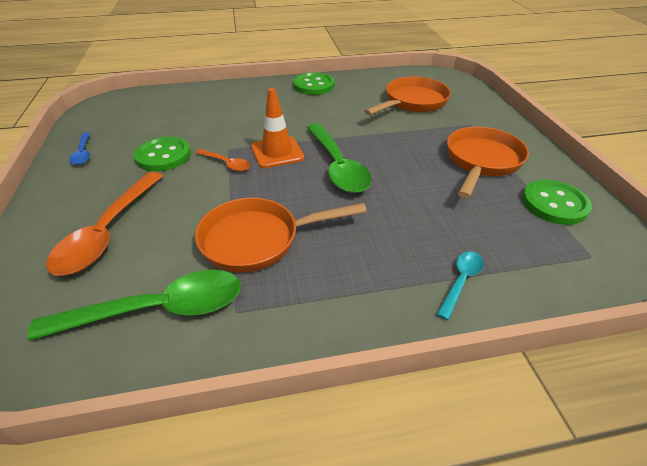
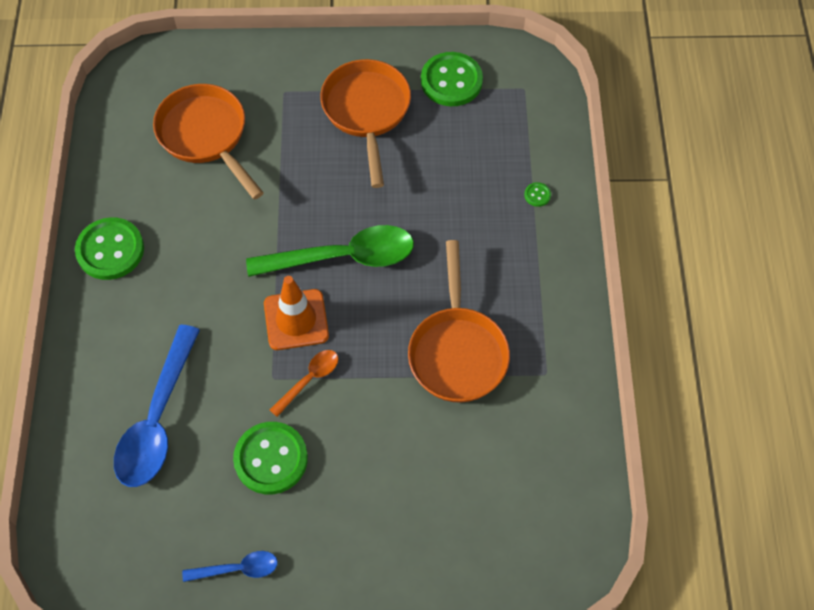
camera: 80 degrees left, 20 degrees up
(108, 231) = (418, 501): orange spoon -> none
(157, 310) = (535, 438): green spoon -> none
(198, 113) = (158, 419): none -> blue spoon
(461, 281) = (537, 195): turquoise spoon -> green button
(481, 161) = (366, 112): orange pan -> orange pan turned 45 degrees clockwise

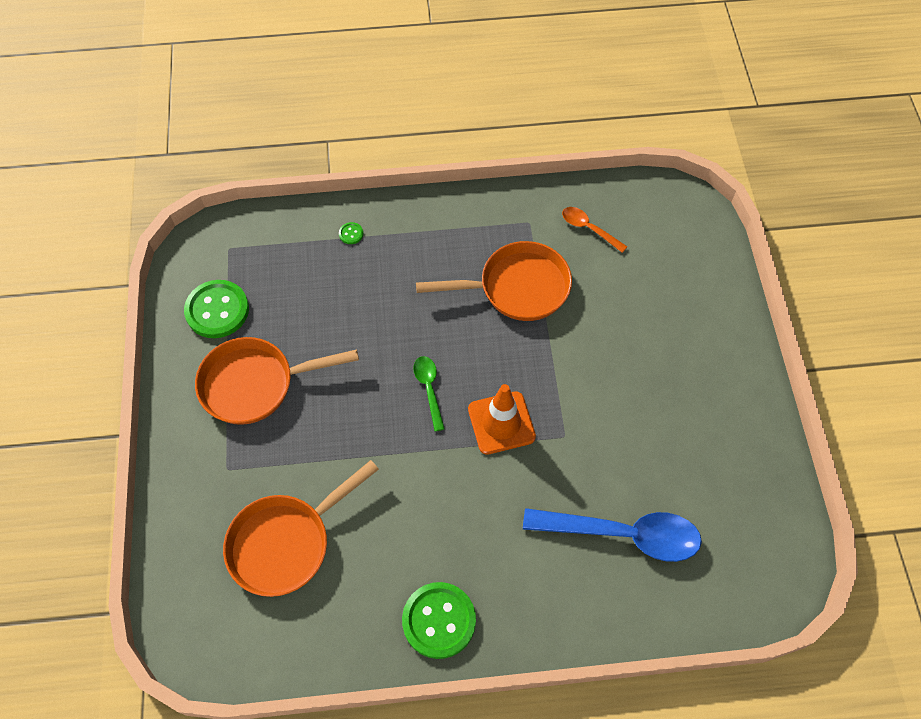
camera: 95 degrees left, 0 degrees up
(237, 569) = (748, 441): blue spoon -> none
(271, 459) = (643, 427): green button -> none
(309, 380) = (561, 404): orange spoon -> orange spoon (589, 229)
(343, 257) = (429, 389): green spoon -> green spoon, size x0.50

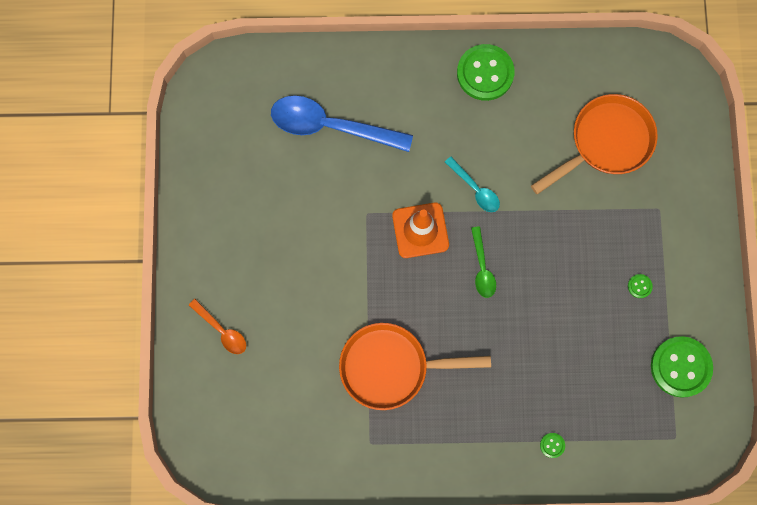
camera: 175 degrees left, 15 degrees up
(255, 384) = (639, 286): orange pan -> green button
(442, 474) = (475, 189): none -> turquoise spoon
(589, 229) = (310, 430): orange spoon -> orange spoon (222, 330)

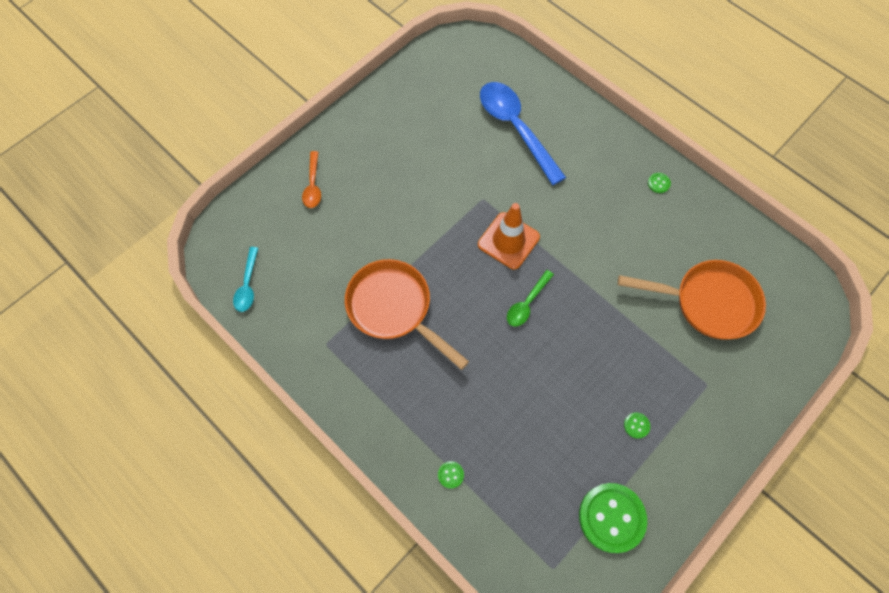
camera: 45 degrees right, 10 degrees down
(475, 189) = (575, 248): turquoise spoon -> turquoise spoon (248, 285)
(485, 73) = (658, 183): green button -> green button, size x0.41

